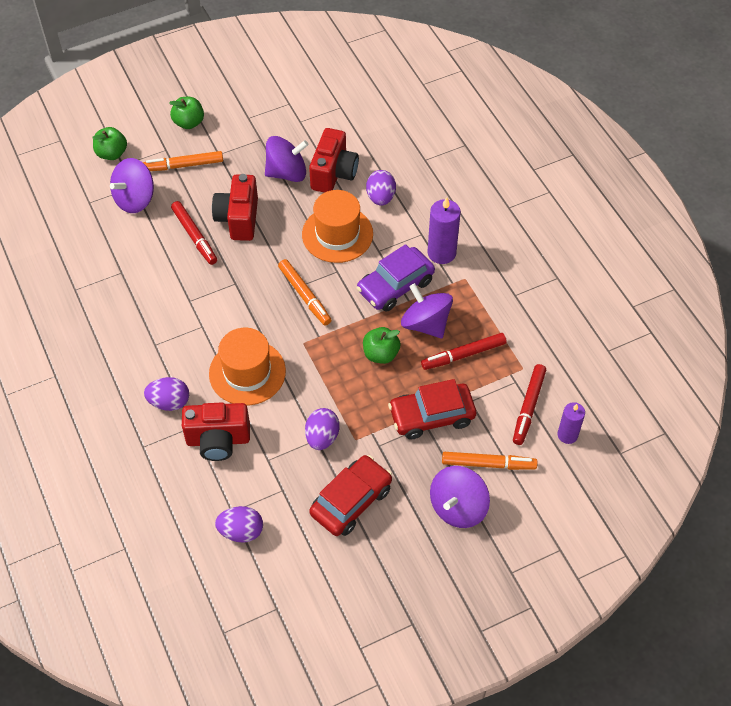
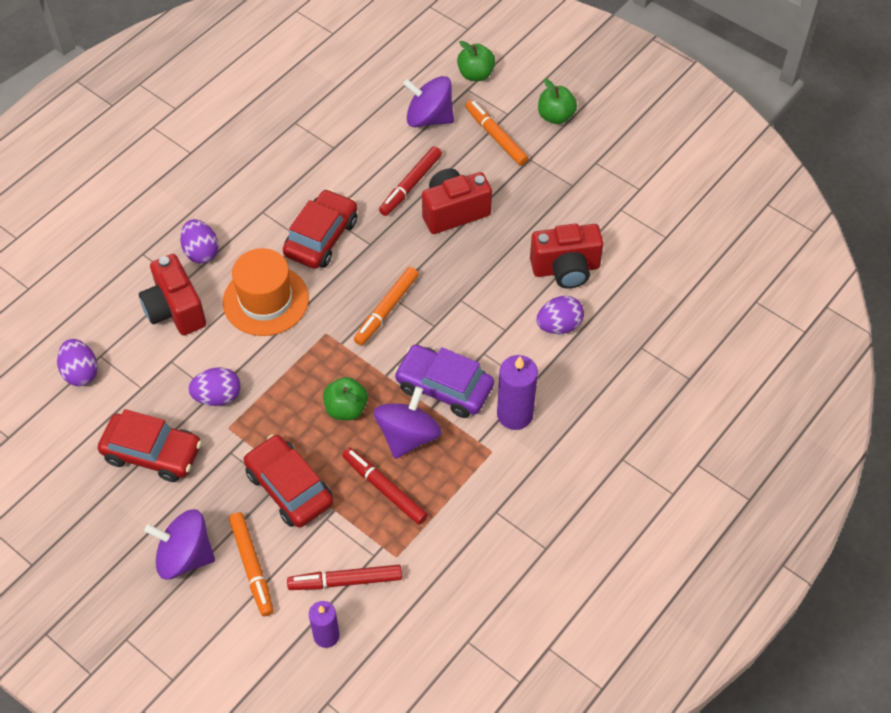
camera: 65 degrees right, 0 degrees up
(208, 313) = (321, 237): none -> red car
(287, 173) = (541, 227): purple spinning top -> none
(337, 234) = (484, 306): orange hat -> none

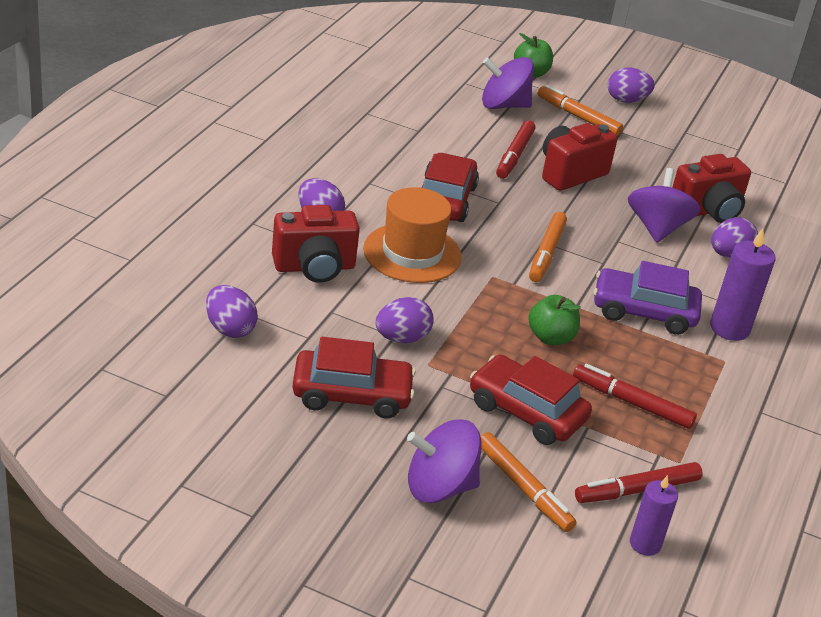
camera: 20 degrees left, 20 degrees down
(175, 310) = (314, 267): red camera -> red camera turned 60 degrees counterclockwise
(408, 436) = (630, 355): purple spinning top -> purple spinning top (657, 228)
(555, 116) = (626, 100): green apple -> purple egg

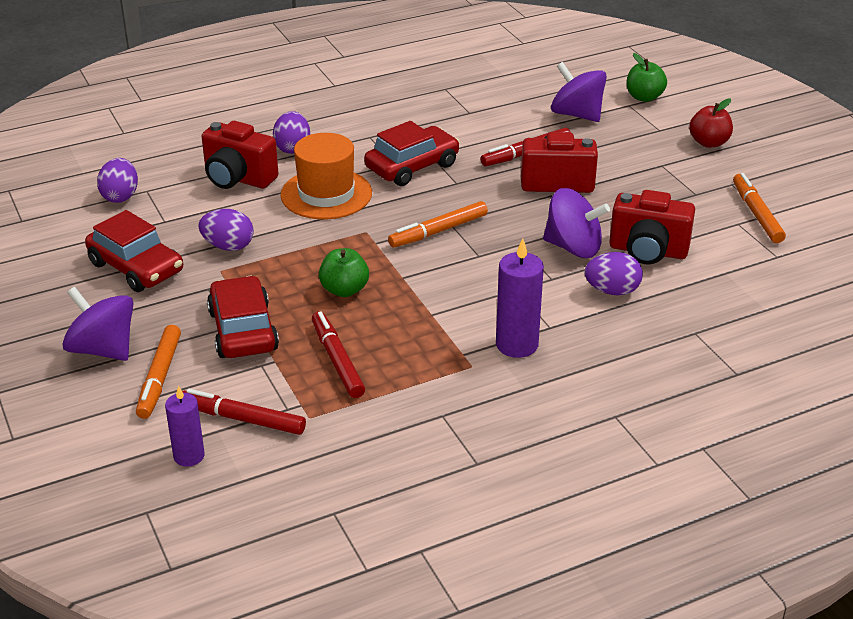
camera: 45 degrees right, 0 degrees up
(578, 117) = (636, 142): orange marker -> orange marker (756, 214)
(626, 100) = (709, 143): purple egg -> red apple
(643, 312) = (456, 302): purple car -> none
(657, 228) = (573, 247): purple spinning top -> purple spinning top turned 60 degrees clockwise

